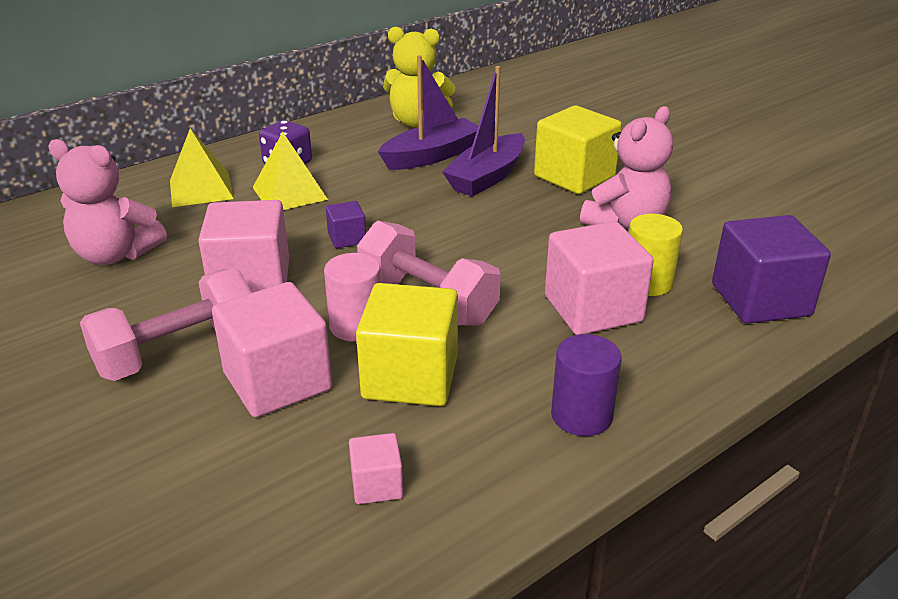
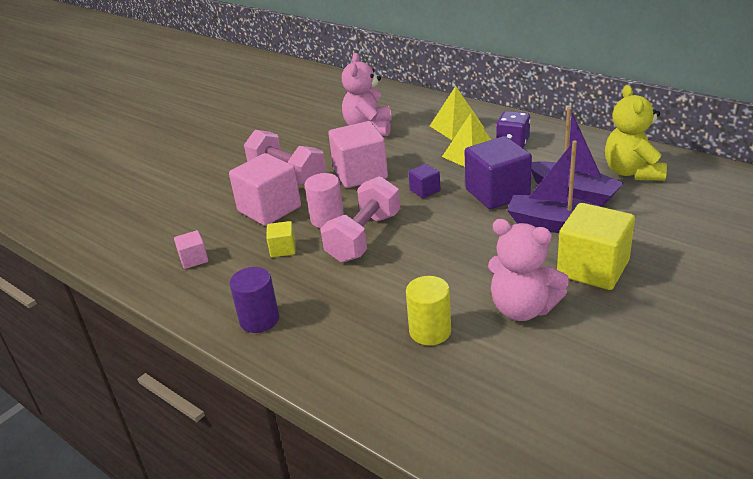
camera: 80 degrees right, 0 degrees up
(410, 377) = (283, 249): yellow cube -> yellow cube, size x0.49
(593, 309) = (381, 308): pink cube -> none
(760, 300) = (431, 400): purple cube -> purple cube (497, 193)

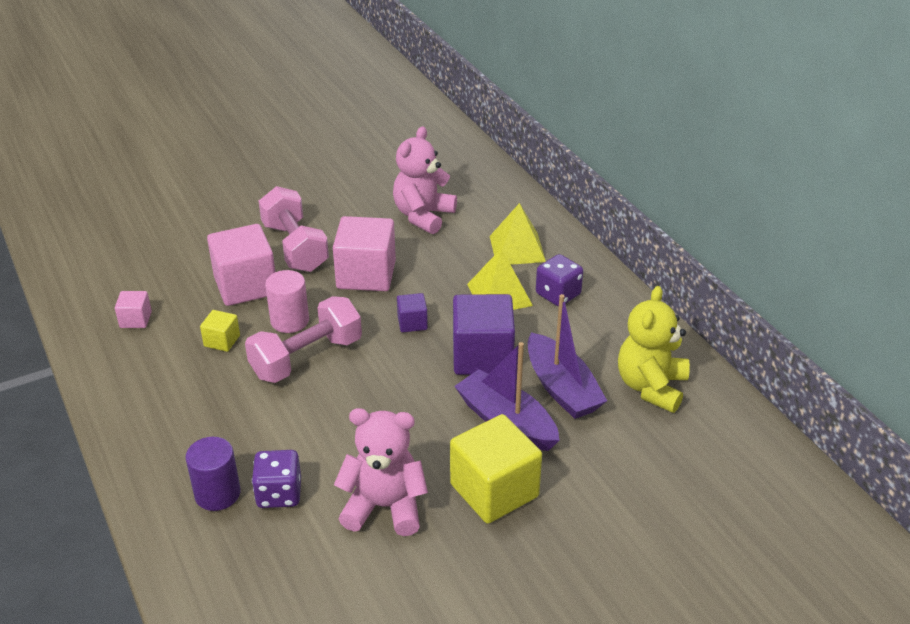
camera: 20 degrees right, 5 degrees up
(259, 320) = (142, 414): purple cylinder -> purple cylinder (217, 494)
(430, 331) = (279, 494): yellow cylinder -> purple dice
(522, 309) = (384, 507): pink teddy bear -> pink teddy bear turned 135 degrees clockwise

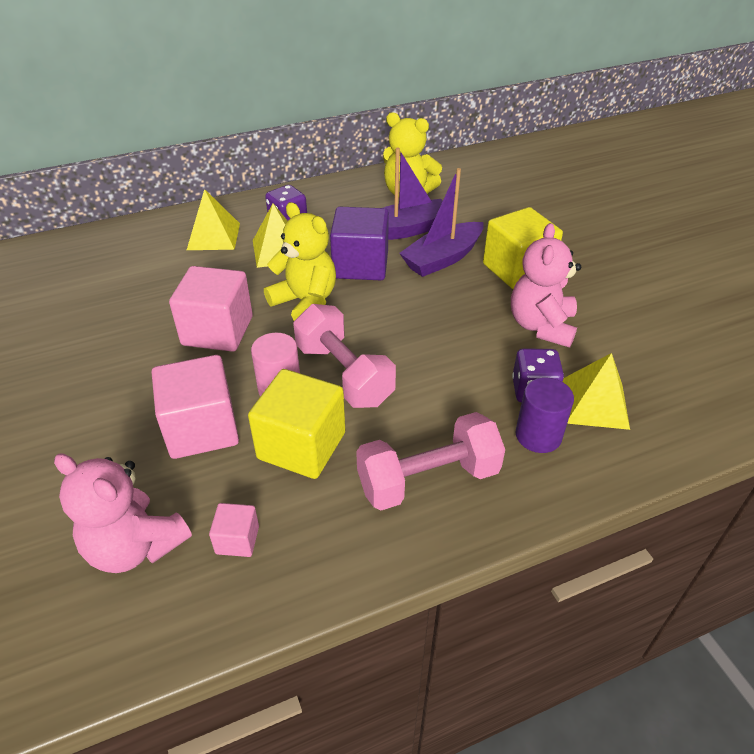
camera: 85 degrees left, 5 degrees up
(222, 341) = (301, 445): yellow cube -> yellow cube, size x2.06
(258, 543) = (594, 403): none -> yellow pyramid
(295, 247) = (141, 386): pink dumbbell -> pink dumbbell (428, 479)
(412, 323) = (305, 302): purple cube -> yellow teddy bear
(423, 216) = (130, 288): pink teddy bear -> pink teddy bear (135, 546)

